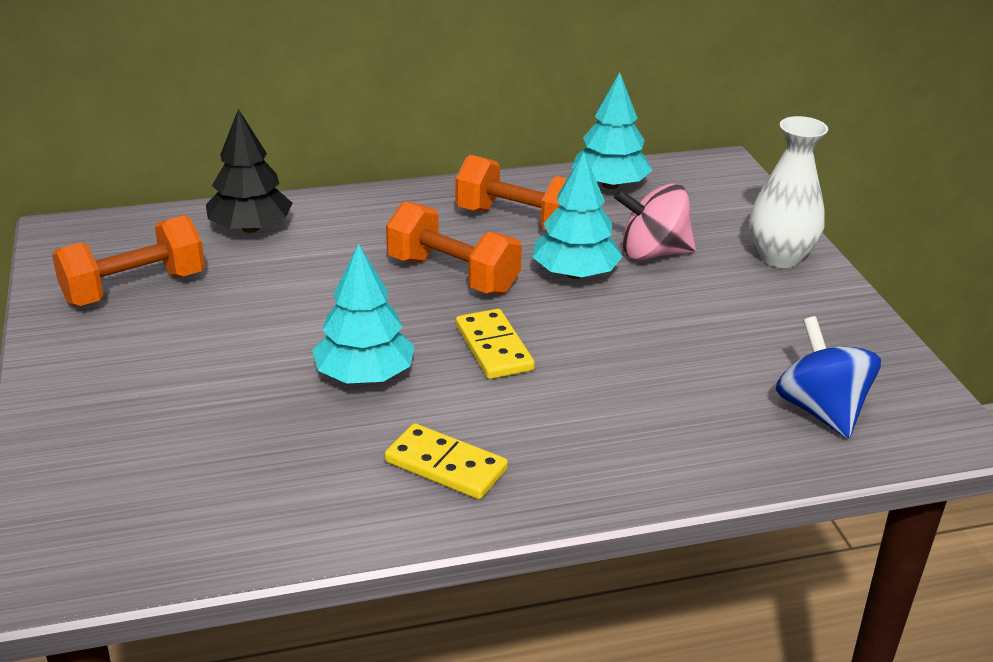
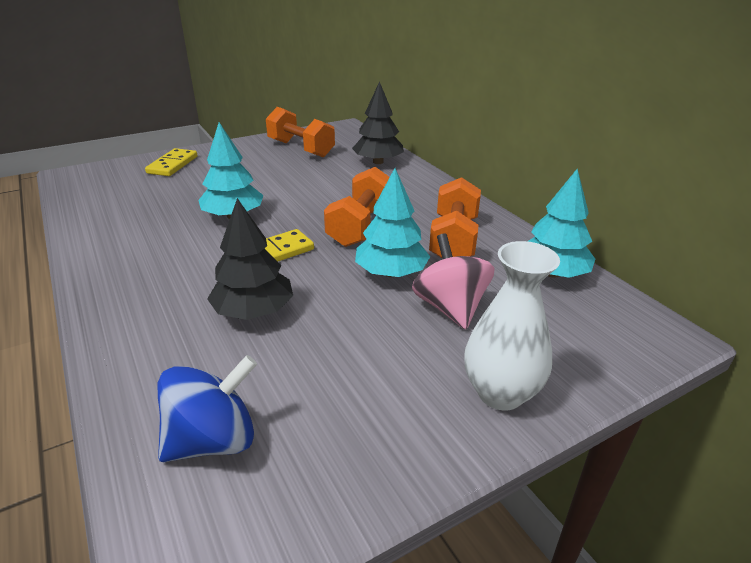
camera: 75 degrees right, 0 degrees up
(446, 465) = (141, 254): yellow domino -> yellow domino (173, 165)
(623, 374) = (253, 311): none -> black tree

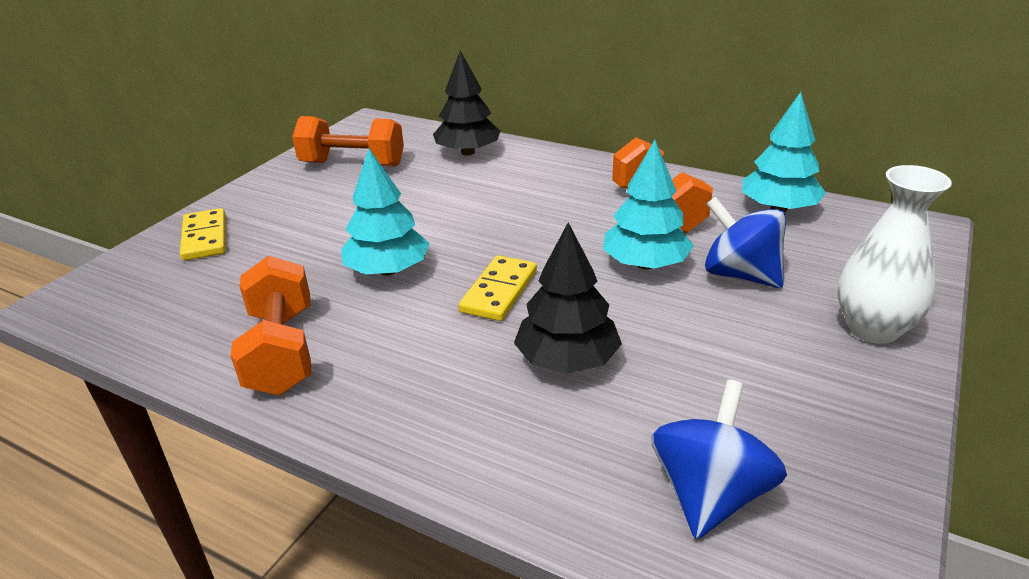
camera: 30 degrees left, 0 degrees up
(360, 226) = (549, 228): orange dumbbell -> orange dumbbell (282, 351)
(450, 308) = (740, 275): pink spinning top -> blue spinning top

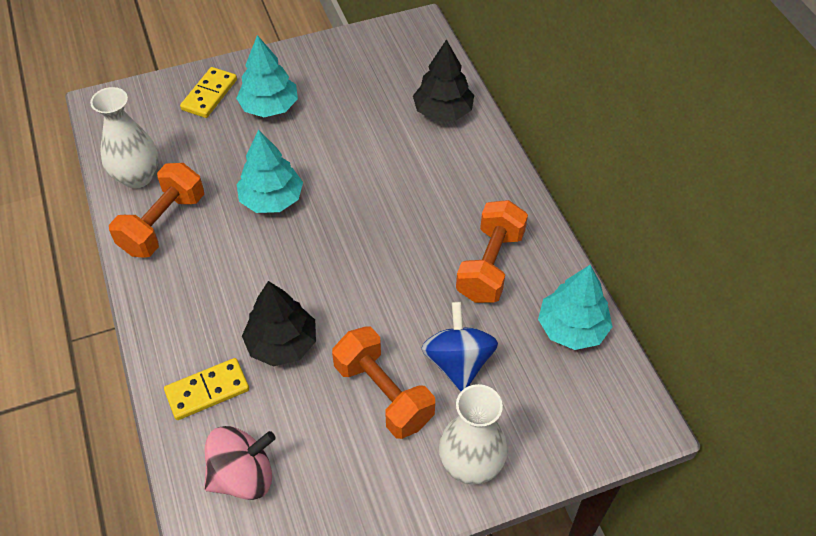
camera: 40 degrees right, 20 degrees up
(191, 333) = (137, 177): none -> white vase
(352, 164) = (357, 74): orange dumbbell -> orange dumbbell (383, 394)
(499, 291) = (308, 264): yellow domino -> yellow domino (207, 391)
(645, 264) = (415, 308): turquoise tree -> turquoise tree (269, 107)
(709, 494) = (243, 476): blue spinning top -> pink spinning top

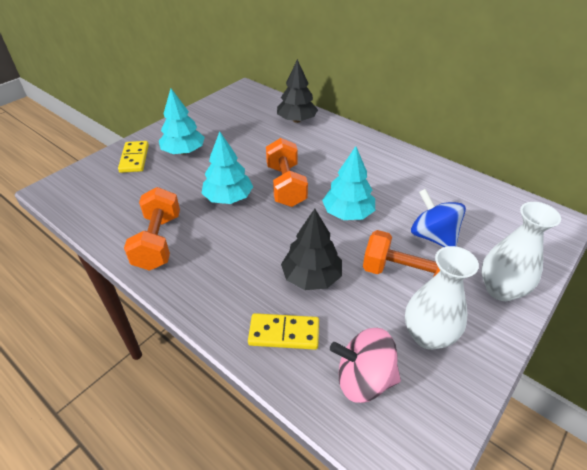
camera: 30 degrees left, 10 degrees down
(137, 177) = (114, 221): white vase -> white vase (428, 335)
(207, 391) = (284, 333): yellow domino -> yellow domino turned 60 degrees clockwise
(243, 476) = (364, 379): pink spinning top -> pink spinning top turned 120 degrees counterclockwise
(490, 265) = (398, 180): orange dumbbell -> orange dumbbell (286, 185)
(572, 328) = (474, 192): turquoise tree -> turquoise tree (348, 213)

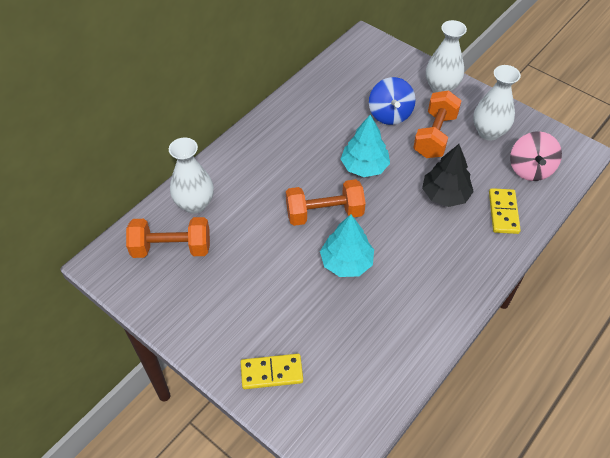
camera: 90 degrees left, 10 degrees up
(158, 241) = (417, 316): orange dumbbell -> orange dumbbell (171, 248)
(183, 151) = (258, 318): turquoise tree -> none
(297, 120) = (195, 204): black tree -> white vase
(433, 236) = (390, 114): blue spinning top -> blue spinning top turned 60 degrees counterclockwise

